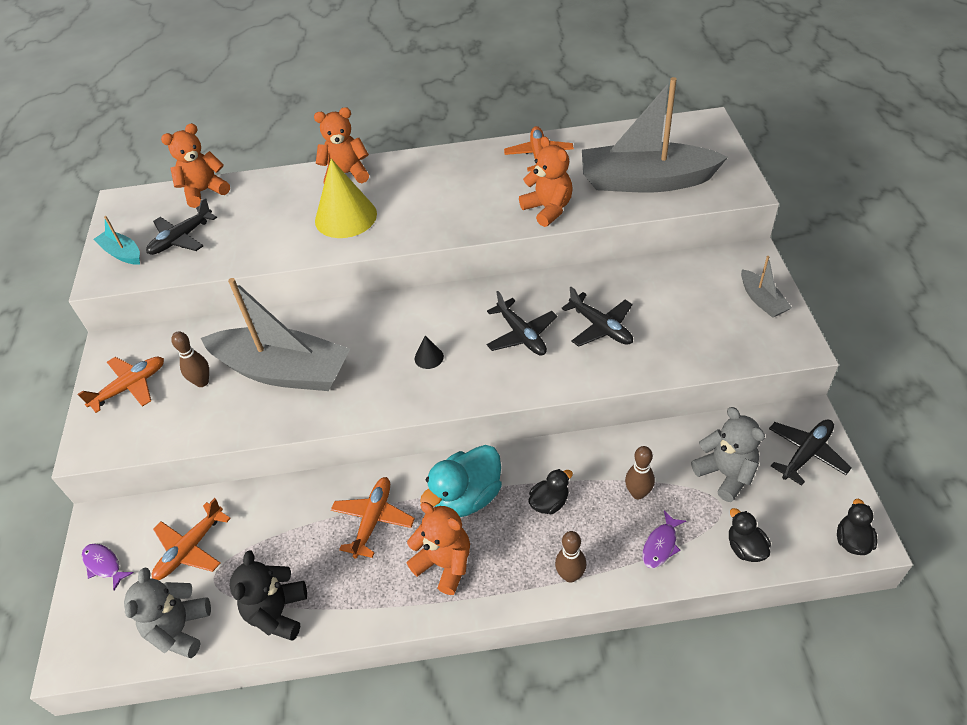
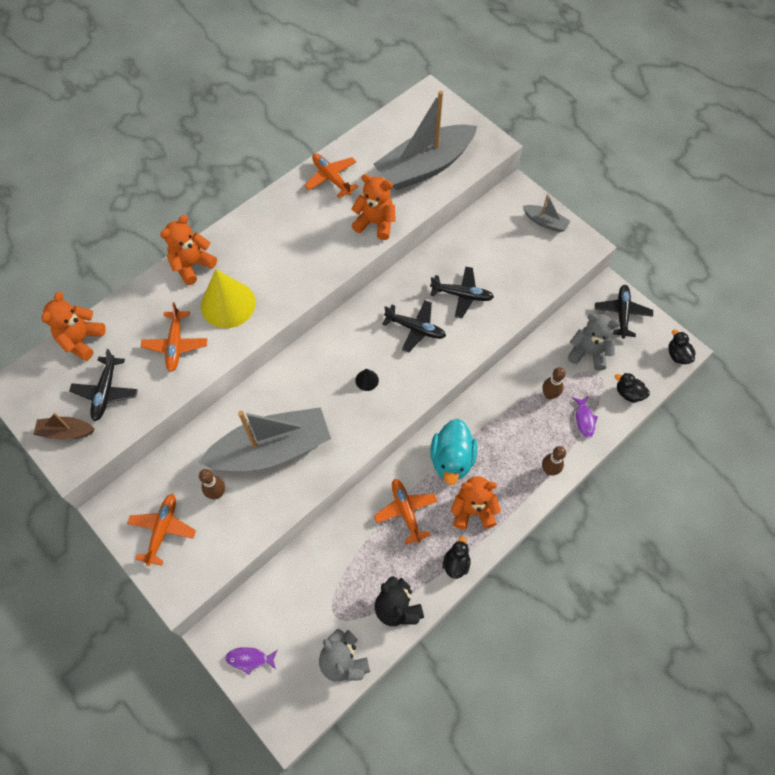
camera: 40 degrees left, 15 degrees up
(122, 253) = (66, 432): turquoise boat -> brown boat
(190, 549) = (301, 608): orange plane -> orange plane (175, 345)
(549, 502) = (503, 432): black duck -> black duck (456, 563)

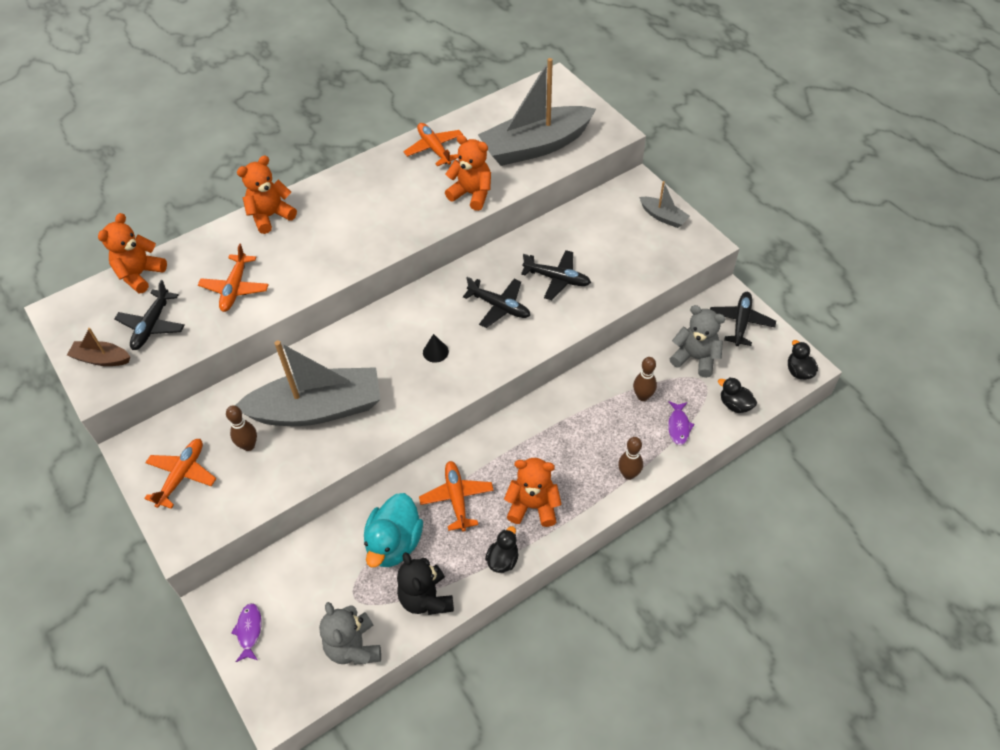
camera: 10 degrees right, 10 degrees down
(228, 304) = (299, 255): yellow cone -> none
(249, 659) = (249, 631): purple fish -> purple fish turned 75 degrees clockwise
(452, 459) = (519, 451): turquoise duck -> turquoise duck (394, 543)

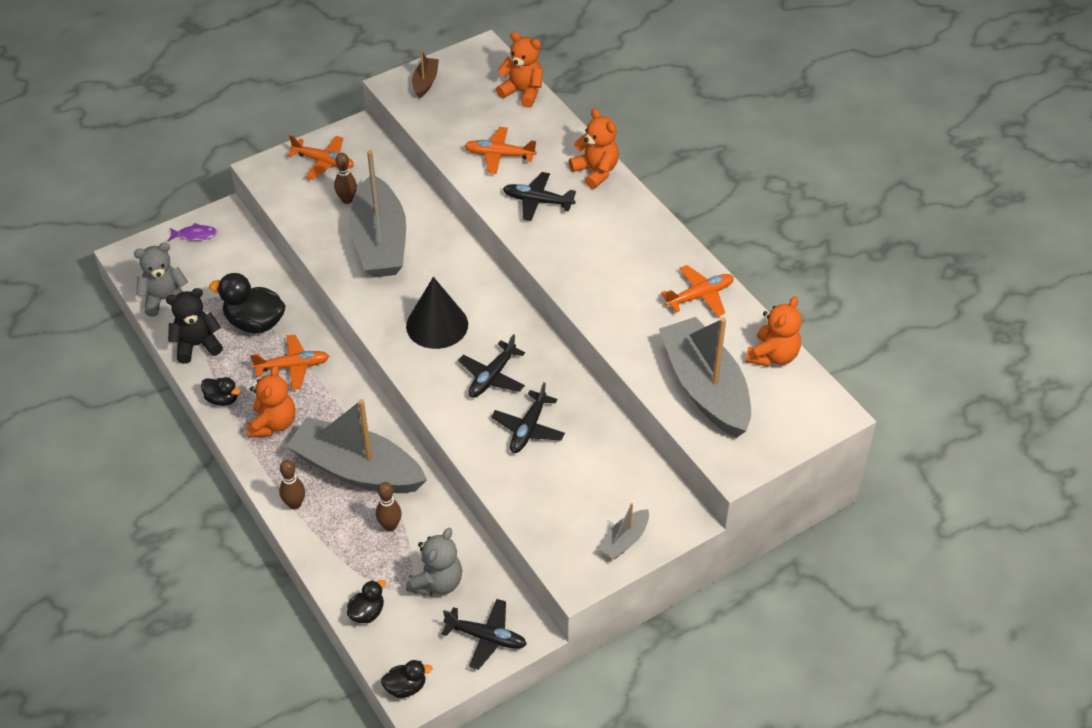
camera: 90 degrees right, 5 degrees down
(152, 325) = (459, 107): black plane -> black plane (537, 201)
(394, 543) = (255, 323): turquoise duck -> black duck
(435, 352) = (437, 325): black cone -> black cone, size x2.33
(472, 194) = (623, 328): orange teddy bear -> orange teddy bear (772, 356)
(583, 428) = (357, 469): none -> grey boat
(678, 426) = (346, 555): purple fish -> none

